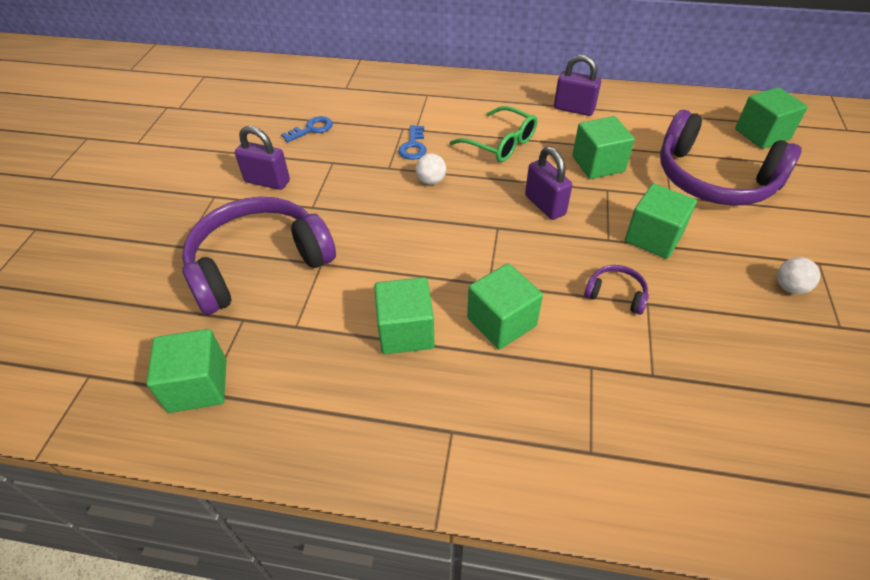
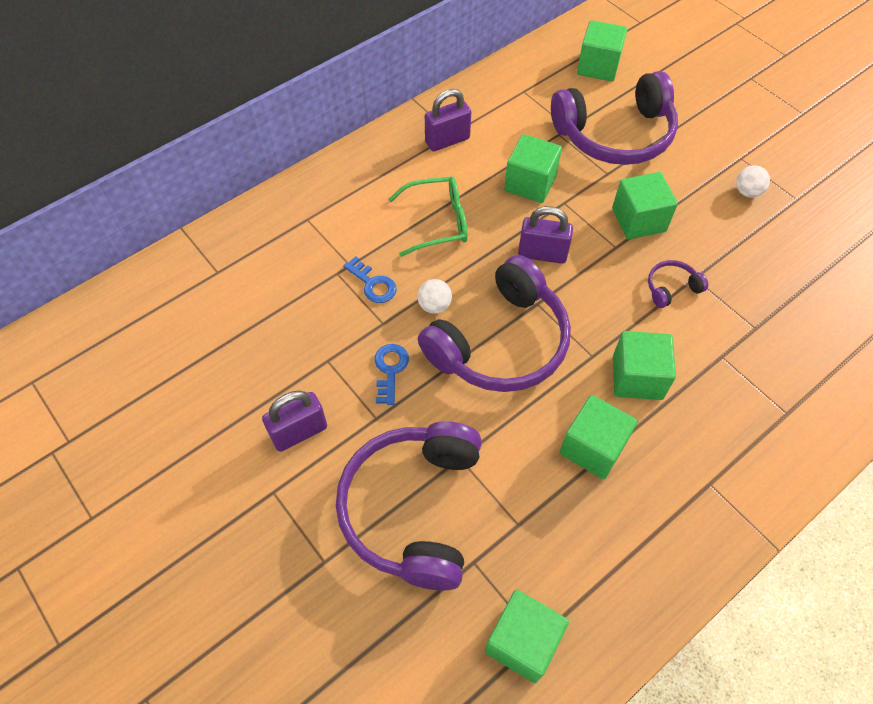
camera: 50 degrees left, 10 degrees up
(312, 129) = (255, 344): blue key -> blue key (390, 370)
(440, 228) = (500, 342): none -> purple headphones

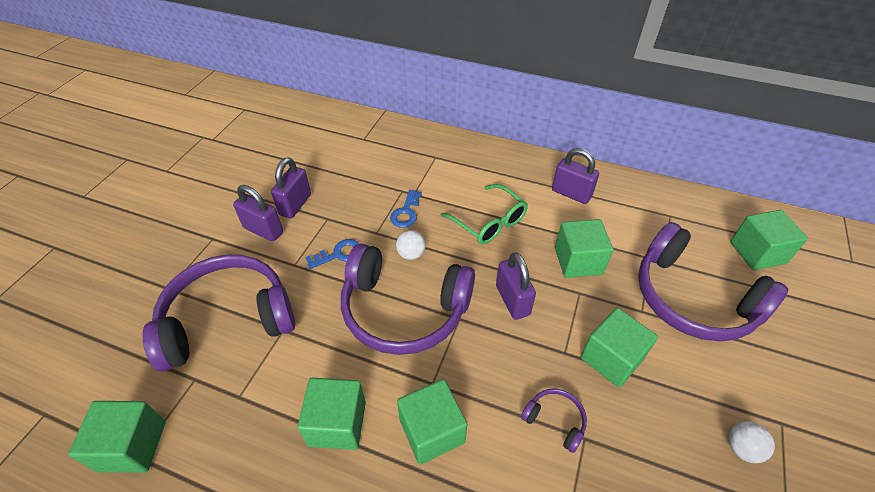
camera: 60 degrees right, 10 degrees down
(280, 385) = (295, 205): none -> purple padlock

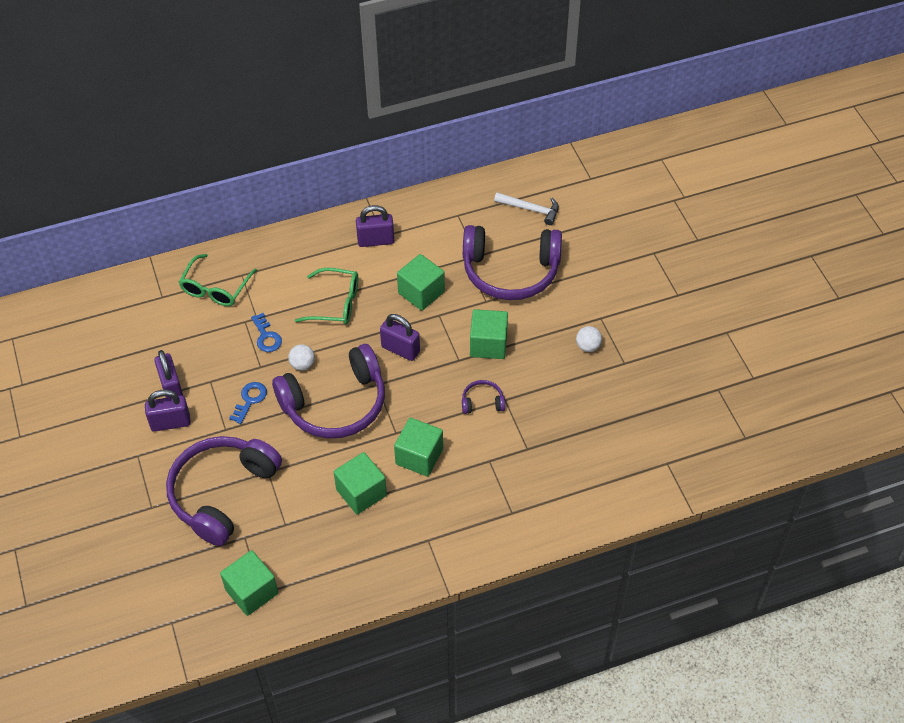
camera: 40 degrees left, 5 degrees up
(406, 155) = (215, 288): none -> green glasses
(757, 252) = (531, 209): green cube -> white hammer

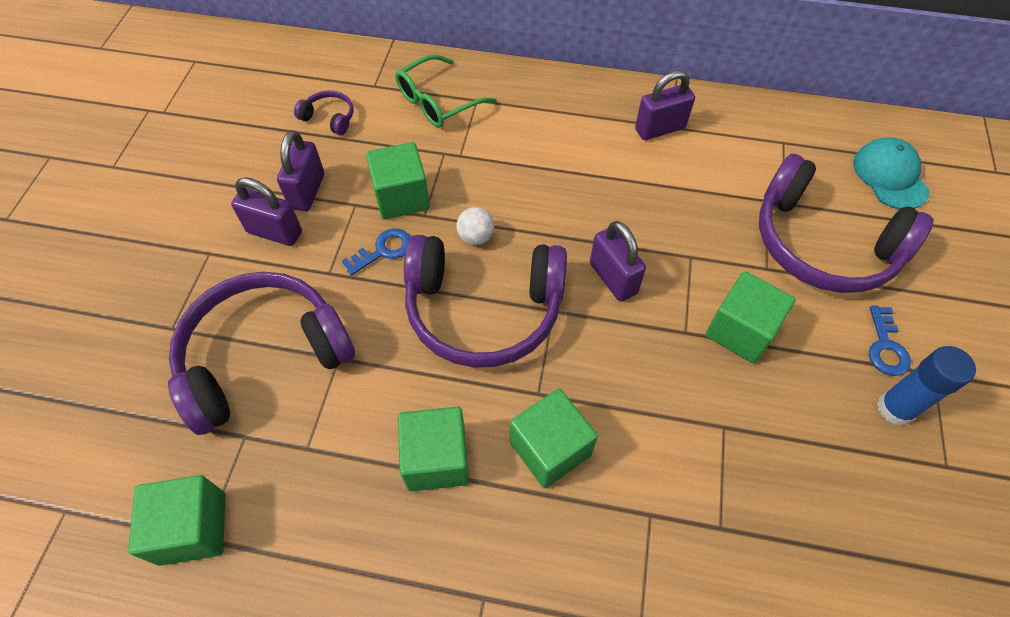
camera: 30 degrees right, 5 degrees up
(266, 336) = (456, 182): blue key -> blue key (885, 346)
(336, 303) = (565, 181): green glasses -> none
(375, 241) = (660, 129): purple padlock -> purple padlock turned 45 degrees counterclockwise
(421, 292) = (683, 217): green cube -> green cube (401, 197)
(482, 402) = (688, 413): purple headphones -> purple headphones (329, 118)
(531, 209) = (890, 176): white hammer -> turquoise cap
(588, 346) = (895, 408): white ball -> blue glue stick

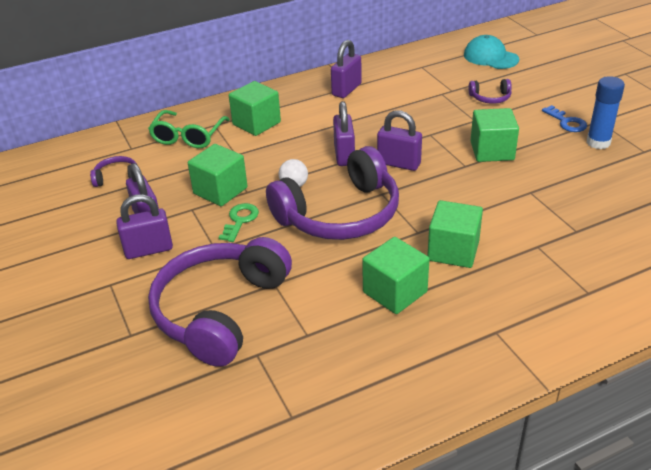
camera: 35 degrees left, 20 degrees down
(193, 528) = (277, 417): green cube -> green cube (256, 123)
(383, 250) = (240, 220): blue key -> green key
(566, 227) = (344, 155): none -> purple padlock
(822, 244) = (490, 98): purple headphones -> purple headphones, size x0.41

